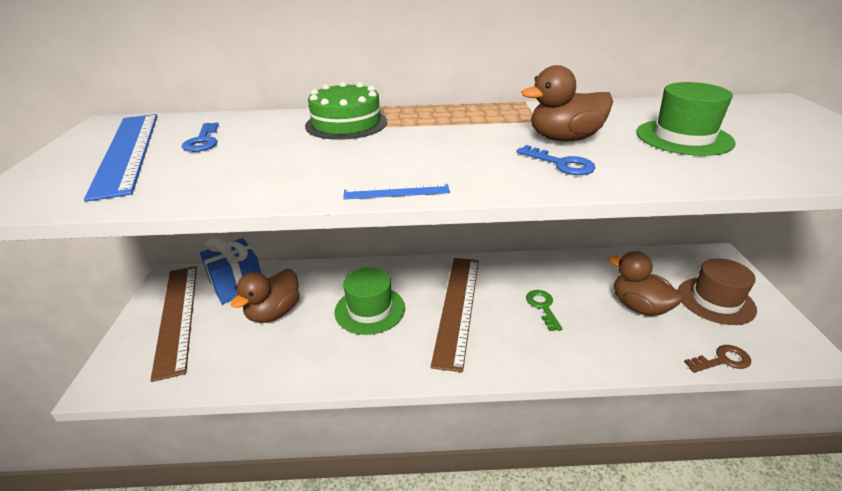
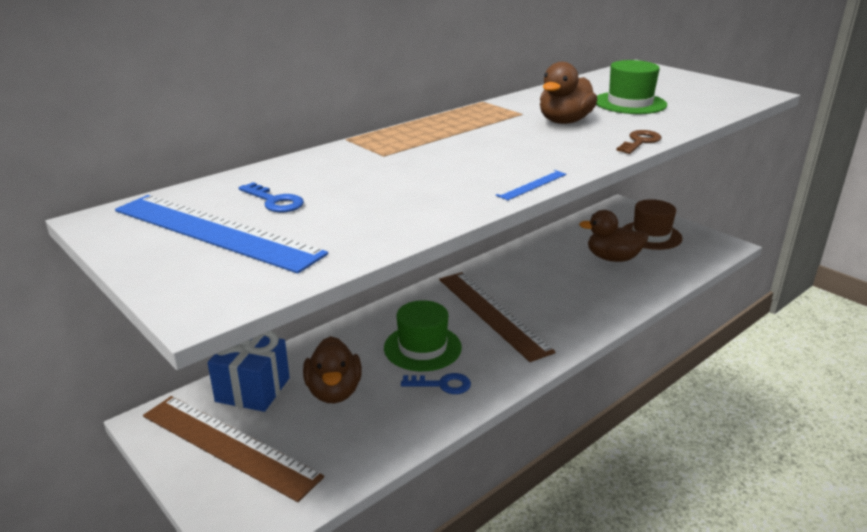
camera: 40 degrees left, 5 degrees down
(346, 124) = (377, 152): green cake -> none
(542, 307) = (553, 285): green key -> none
(561, 164) = (594, 138): blue key -> blue key (442, 384)
(722, 360) = (692, 270): brown key -> brown key (640, 142)

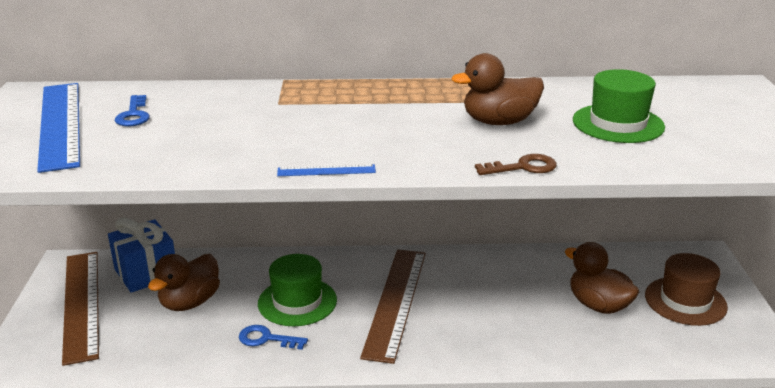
camera: 40 degrees right, 0 degrees up
(442, 384) = (266, 339): blue key -> blue key turned 150 degrees clockwise

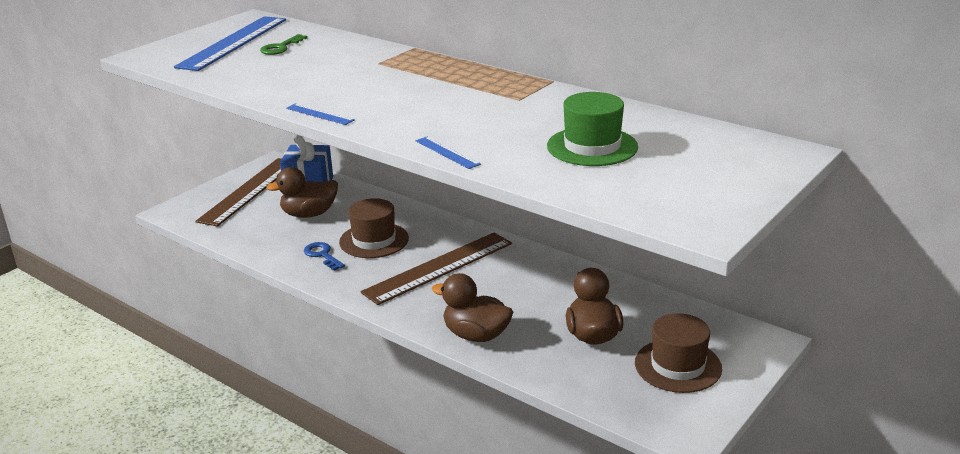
camera: 40 degrees right, 0 degrees up
(134, 115) = (281, 47): blue key -> green key
(297, 302) = (374, 240): green hat -> brown hat
(499, 122) = (500, 118): brown duck -> brown duck (476, 335)
(523, 167) = (447, 152): brown key -> blue ruler

